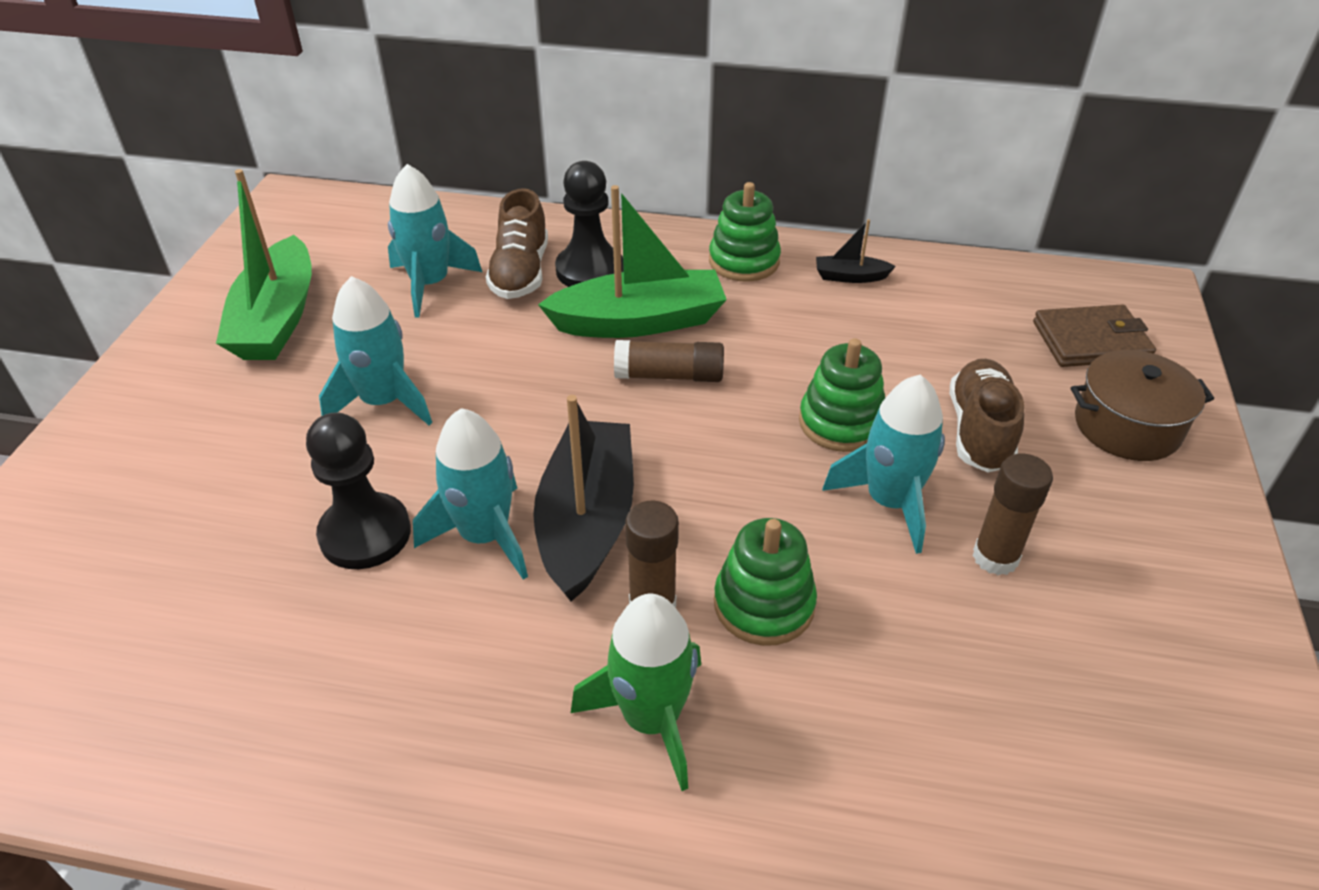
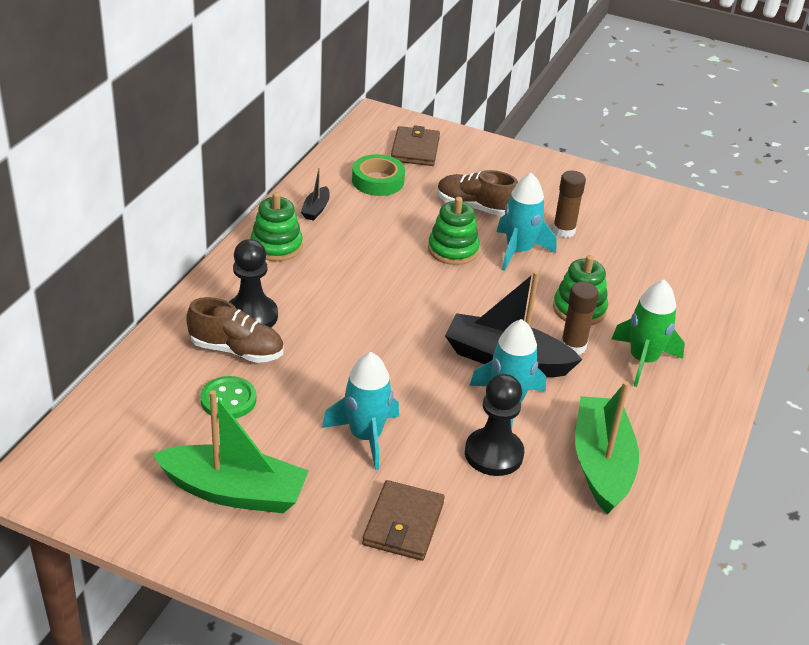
camera: 80 degrees left, 5 degrees down
(223, 461) = (403, 524): none -> brown wallet
(430, 284) = (228, 400): turquoise rocket -> green button
(639, 321) = (324, 305): green boat -> green boat (601, 464)
(669, 375) = (386, 303): brown glue stick -> none
(967, 318) = (378, 181): none -> green tape
(1127, 426) = (485, 163): brown pot -> none

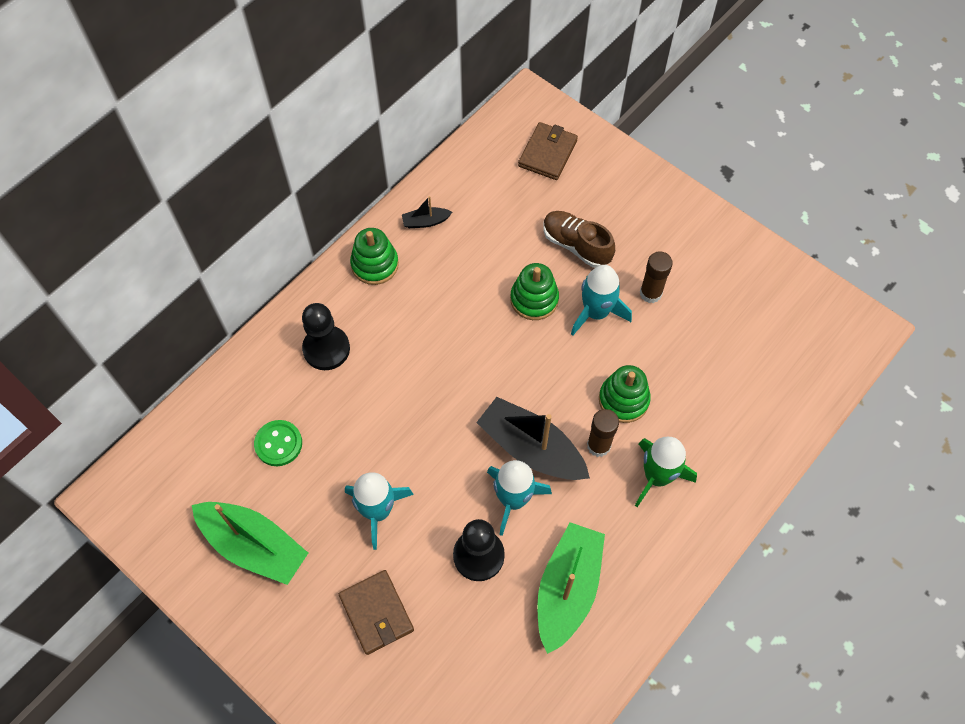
camera: 20 degrees right, 25 degrees up
(236, 350) = (302, 388): brown shoe -> none
(316, 209) = (425, 221): black boat -> black boat turned 45 degrees clockwise
(378, 181) = (496, 192): green tape -> none
(403, 524) = (376, 613): brown wallet -> brown wallet turned 60 degrees counterclockwise

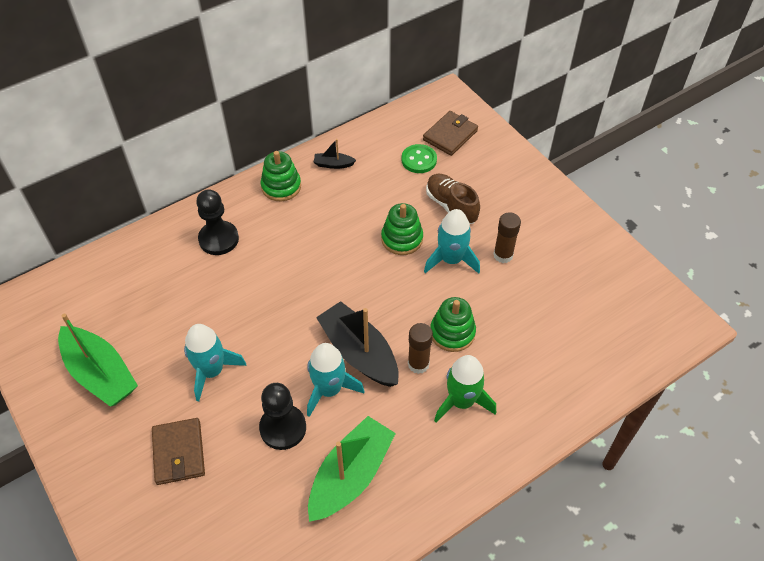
camera: 15 degrees right, 10 degrees down
(278, 444) = (152, 301): green button -> green button (419, 160)

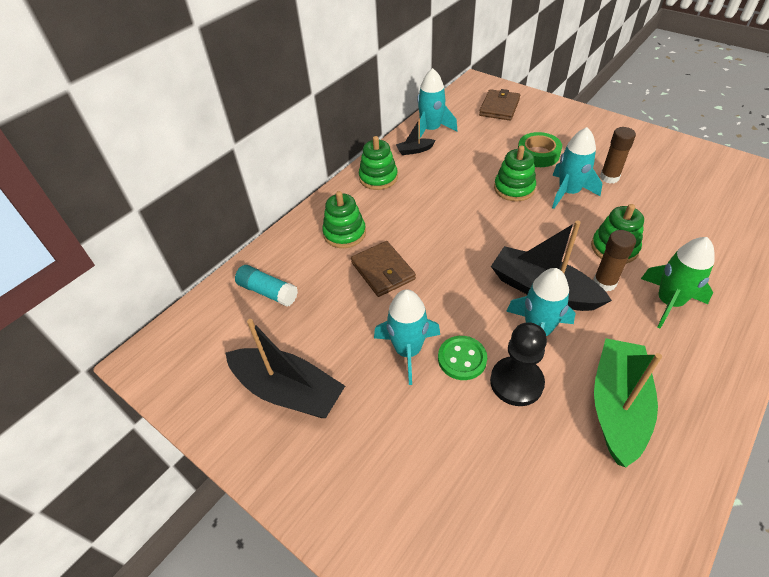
camera: 15 degrees left, 5 degrees down
(100, 374) = (288, 391): green boat -> black boat
(125, 278) = (268, 292): none -> turquoise glue stick
(179, 452) = (421, 445): brown wallet -> brown wallet (383, 271)
(219, 239) = (344, 233): black pawn -> green stacking toy
(363, 144) = (431, 130): none -> turquoise rocket
(419, 160) = (486, 130): green button -> green button (462, 359)
(451, 206) = (538, 154): brown shoe -> green tape

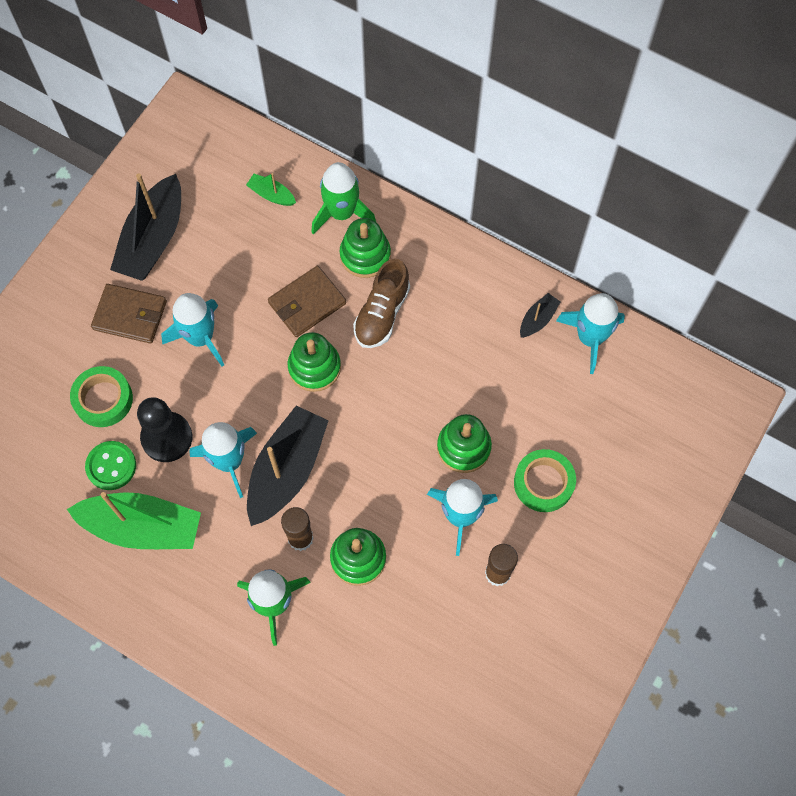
camera: 80 degrees right, 20 degrees up
(268, 292) = (271, 195): turquoise glue stick -> green boat
(301, 246) = (342, 213): none -> green rocket
(378, 178) = (473, 280): green stacking toy -> green stacking toy (314, 367)
(399, 226) = (382, 313): none -> brown shoe
(414, 150) = (538, 319): black boat -> black boat turned 60 degrees clockwise
(462, 359) = (192, 388): green button -> green button (111, 466)
(473, 444) = (103, 399): none -> green tape
(499, 107) = (663, 433): brown wallet -> brown wallet (130, 315)

